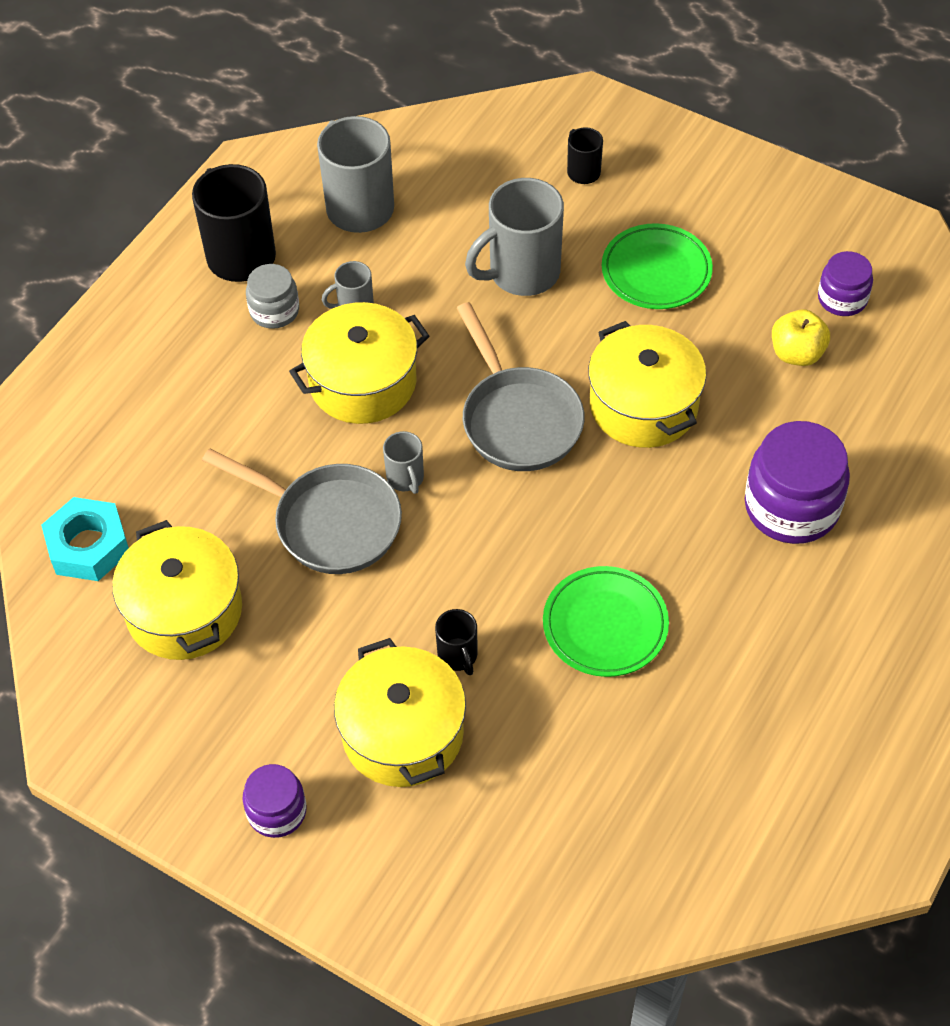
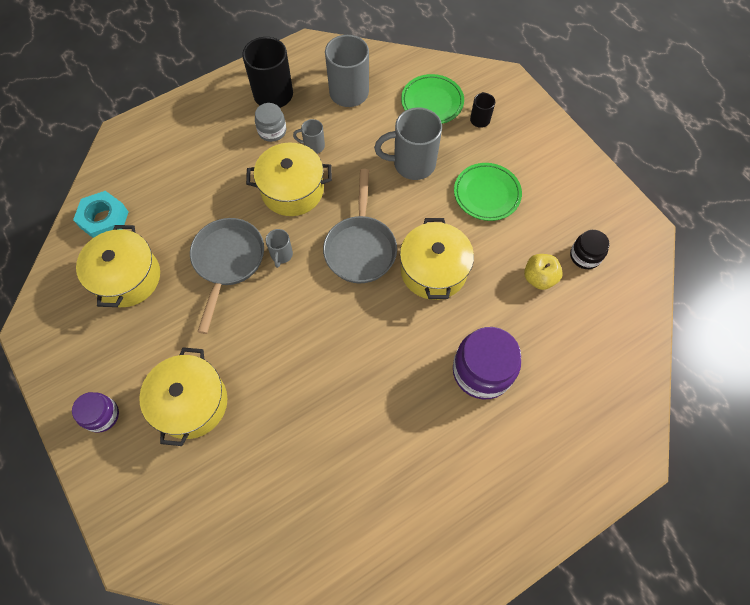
camera: 25 degrees right, 10 degrees up
(329, 522) = (228, 262): grey pan -> grey pan turned 135 degrees counterclockwise
(458, 656) = (247, 372): black mug -> none
(605, 625) = (335, 393): green plate -> green plate (432, 102)
(842, 298) = (585, 256): purple jar -> black jar

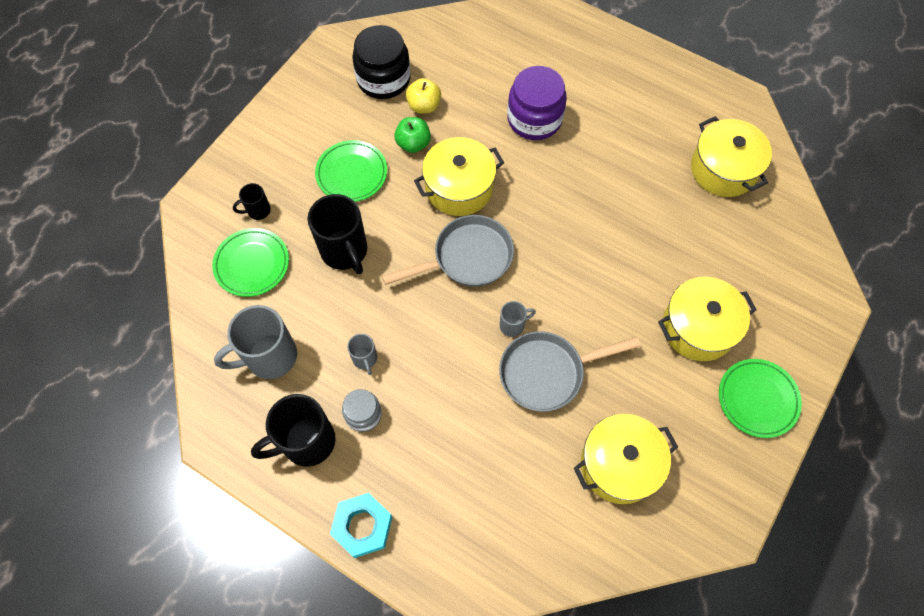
camera: 115 degrees left, 0 degrees up
(102, 415) = (757, 399): purple jar -> green plate
(104, 220) = (569, 537): turquoise nut -> turquoise nut (362, 526)
(292, 190) = (432, 352): yellow pot -> yellow pot (723, 169)
(412, 164) = (345, 251): grey mug -> black mug
(498, 252) = (413, 144): none -> green apple
(585, 256) = (383, 79): black jar -> black jar, size x1.77

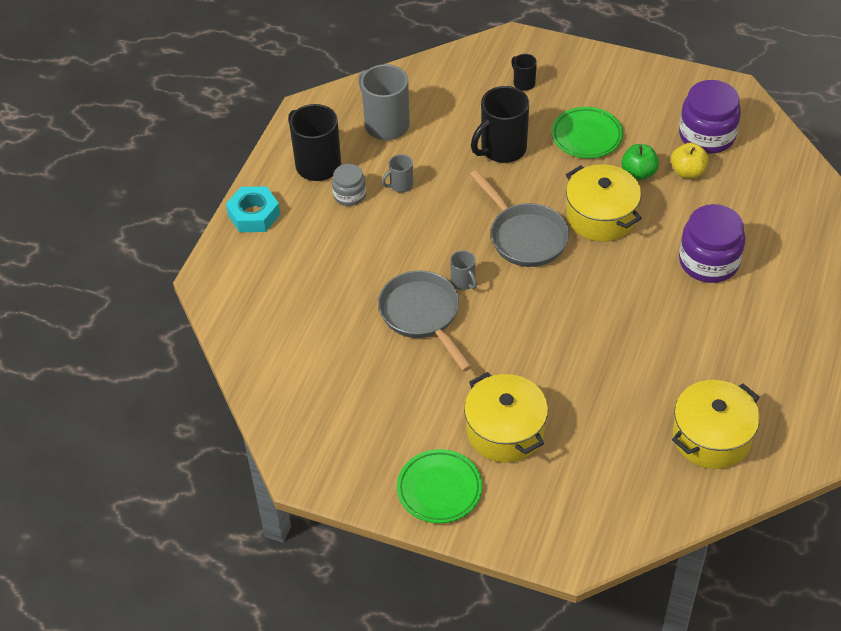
camera: 80 degrees right, 15 degrees down
(252, 264) = (469, 92): green plate -> none
(383, 79) = (707, 135): black jar -> purple jar
(619, 464) = (345, 382): yellow pot -> none

